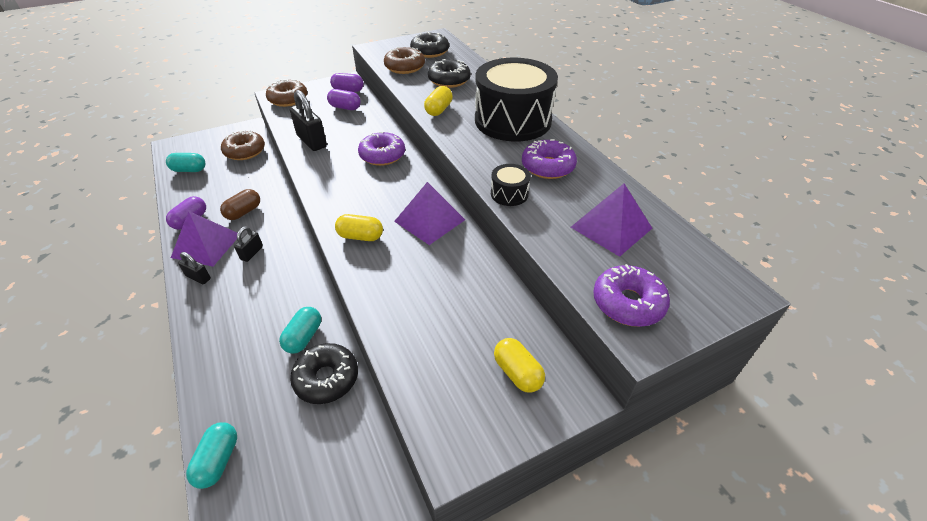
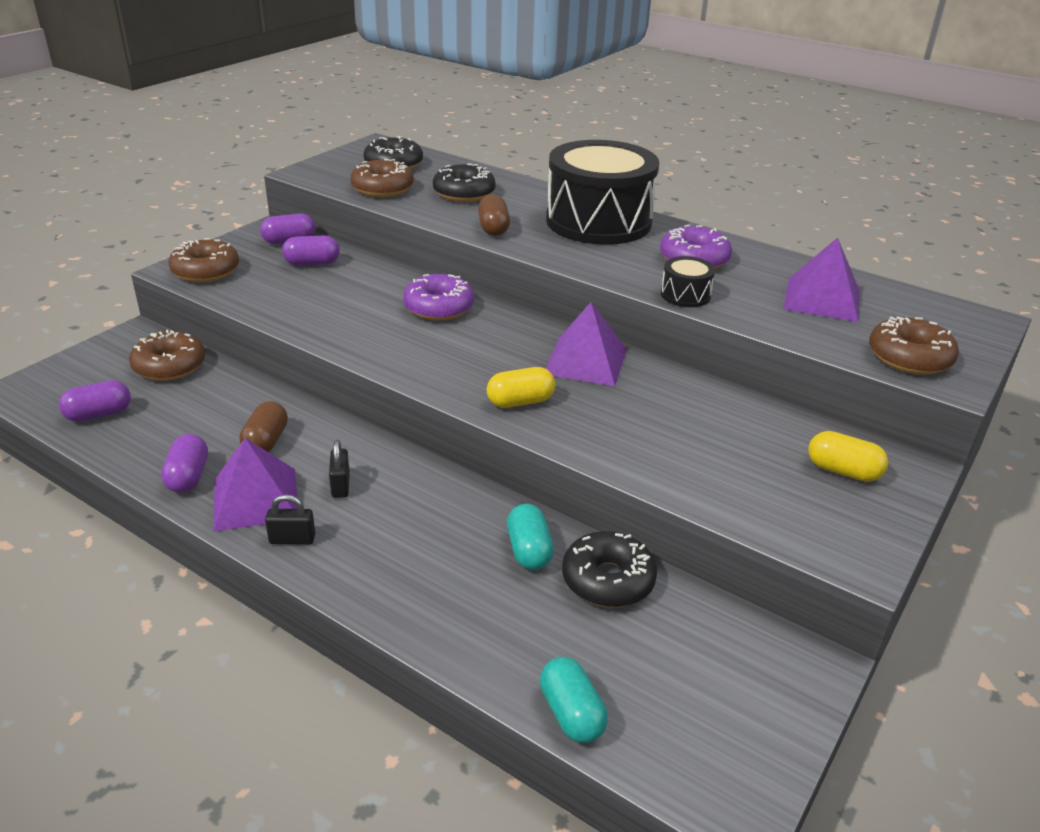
camera: 30 degrees left, 10 degrees down
(189, 170) = (99, 414): turquoise capsule -> purple capsule
(311, 141) = (313, 314): black padlock -> none
(438, 110) = (493, 228): yellow capsule -> brown capsule
(628, 303) = (909, 357): purple donut -> brown donut

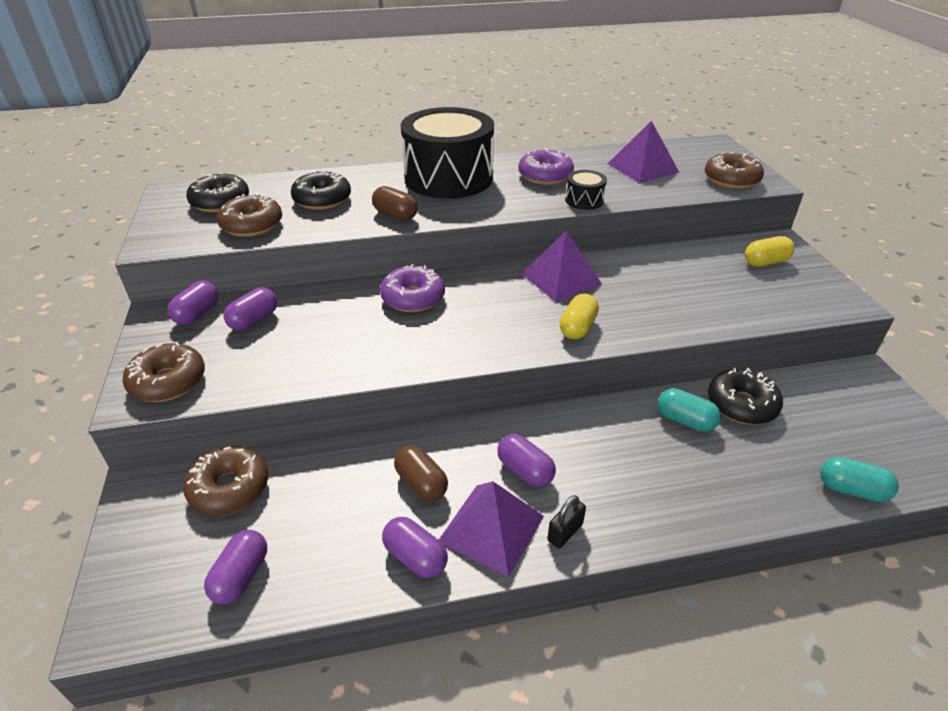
camera: 45 degrees left, 5 degrees up
(340, 485) = (525, 471): black padlock -> purple capsule

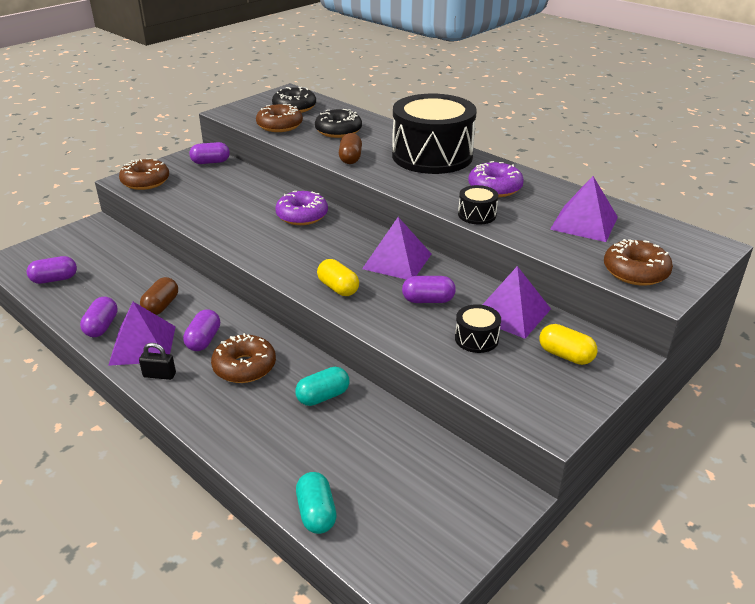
camera: 55 degrees right, 5 degrees down
(229, 488) = (111, 248): brown donut -> brown donut (244, 367)
(254, 320) = (221, 179): purple capsule -> purple capsule (428, 300)
(577, 328) = (338, 288): yellow capsule -> yellow capsule turned 60 degrees clockwise
(685, 420) = (323, 396): turquoise capsule -> turquoise capsule turned 60 degrees clockwise
(691, 260) = (511, 313): none -> purple pyramid
(717, 290) = (476, 339): none -> black drum
(741, 405) = (373, 422): black donut -> none

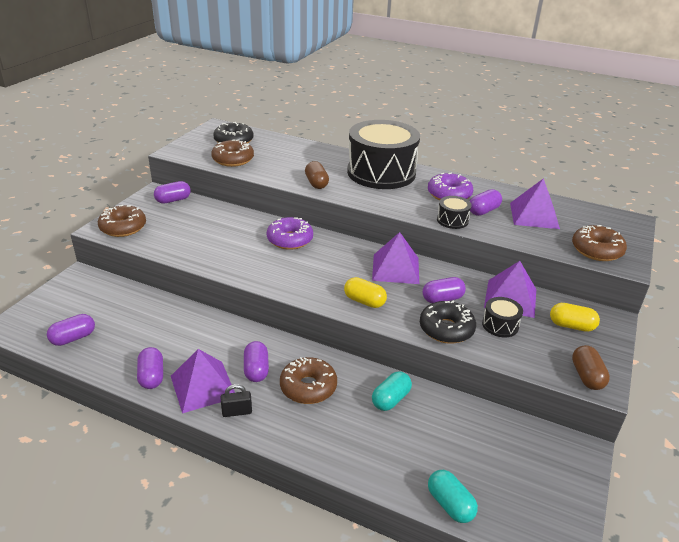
camera: 20 degrees left, 0 degrees up
(161, 306) = (196, 345): brown capsule -> brown capsule (587, 376)
(338, 131) = (288, 159): black donut -> black donut (446, 329)
(523, 210) = (483, 211): none -> purple capsule

